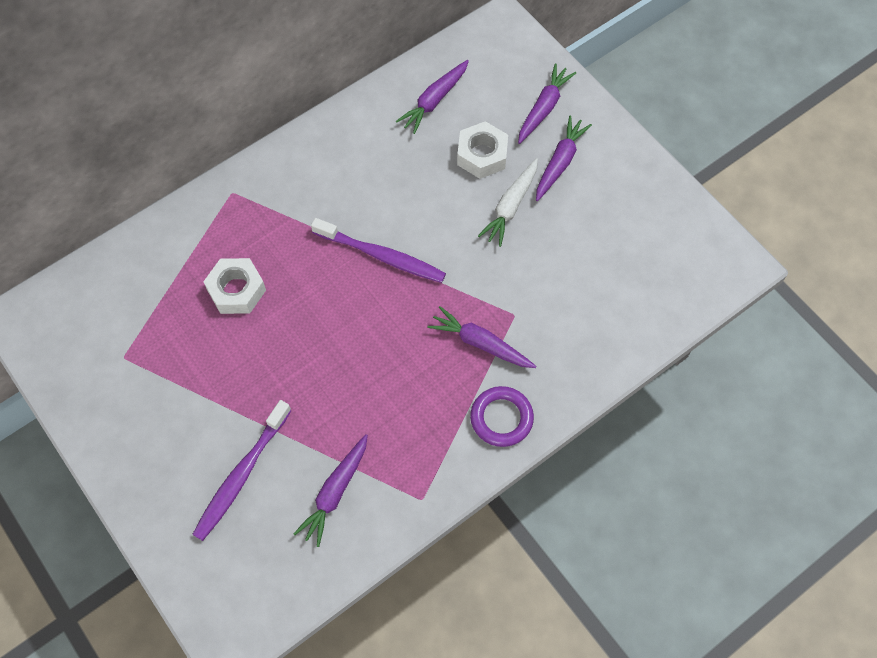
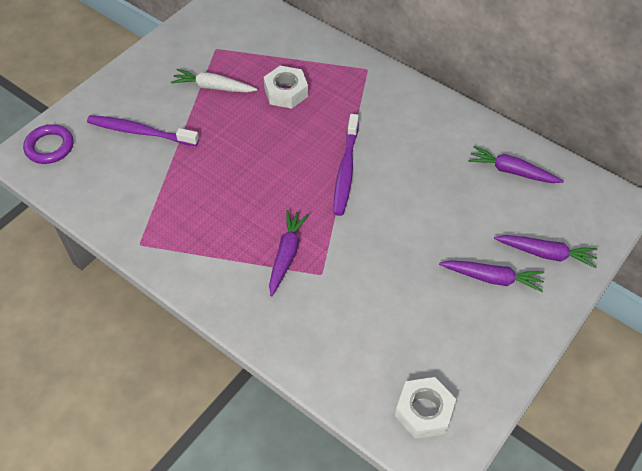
camera: 75 degrees right, 10 degrees down
(335, 492) = (136, 188): purple carrot -> none
(482, 155) = (472, 217): white nut -> white nut (424, 411)
(501, 418) = (221, 284): purple ring -> purple ring (50, 147)
(510, 206) = (428, 249): white carrot -> white carrot (213, 87)

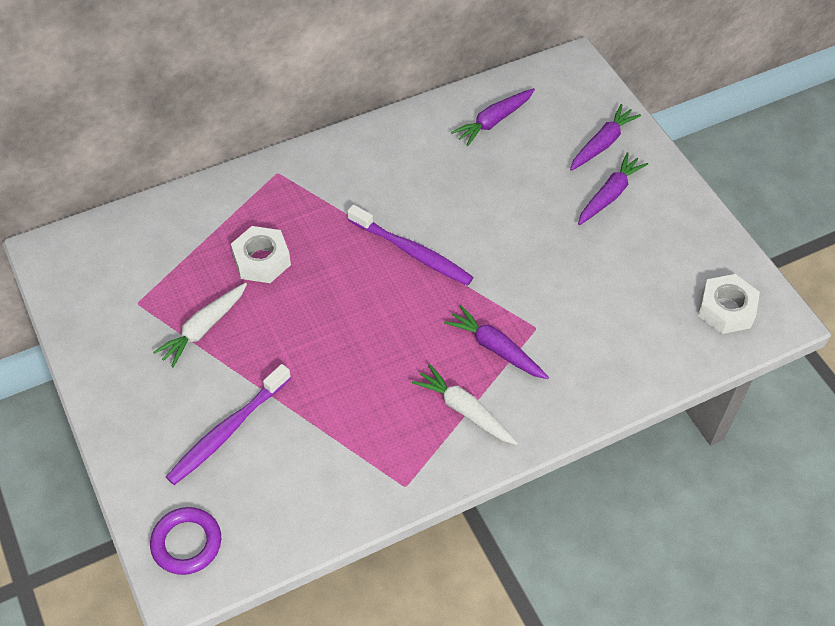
camera: 65 degrees left, 0 degrees up
(220, 255) = (464, 410): none -> white carrot

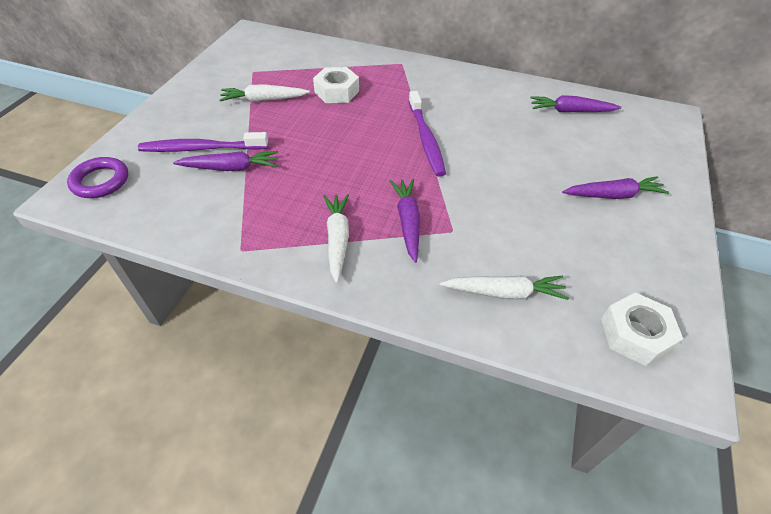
camera: 45 degrees right, 5 degrees down
(602, 144) = (643, 165): purple carrot -> purple carrot (231, 168)
(623, 349) = (504, 293): none -> white carrot

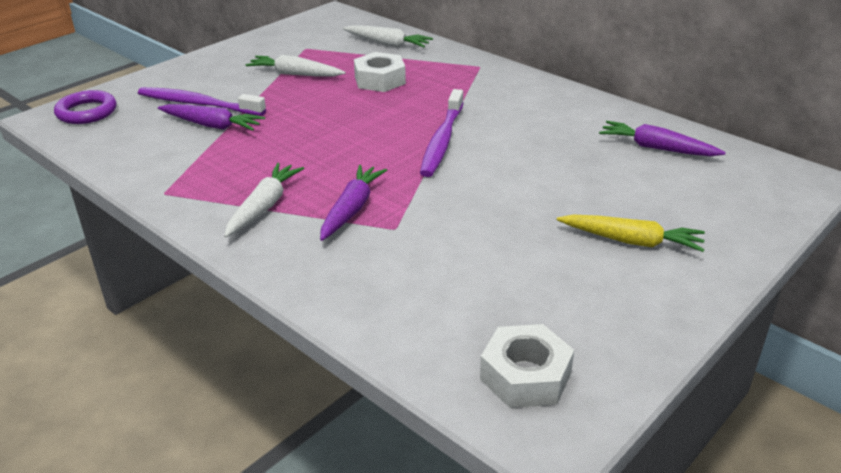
camera: 25 degrees right, 15 degrees down
(504, 293) = (401, 296): white carrot -> white carrot (387, 44)
(613, 195) = (631, 241): purple carrot -> yellow carrot

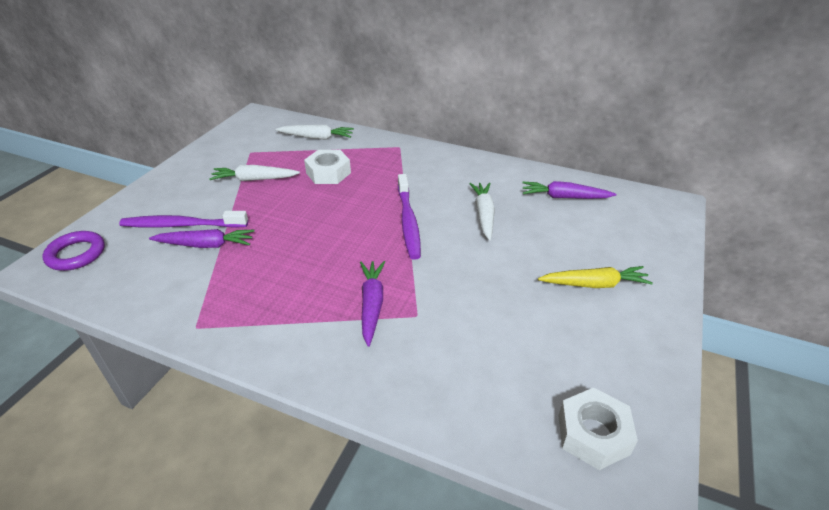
camera: 20 degrees left, 5 degrees up
(264, 206) = (296, 320): white carrot -> white carrot (484, 214)

